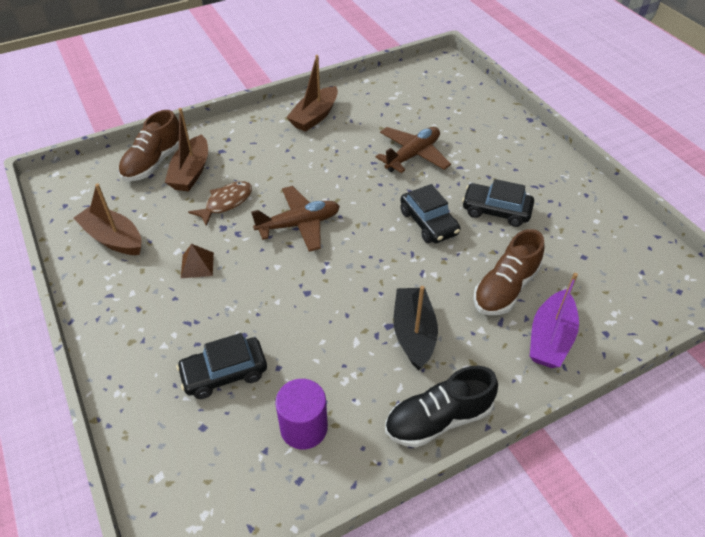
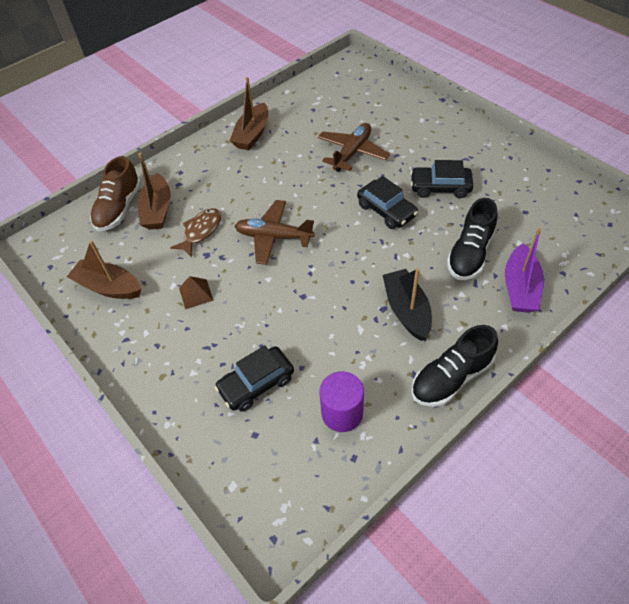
camera: 10 degrees left, 5 degrees up
(299, 224) = (274, 237): brown plane -> brown plane turned 135 degrees counterclockwise
(505, 288) = (470, 253): brown shoe -> black shoe

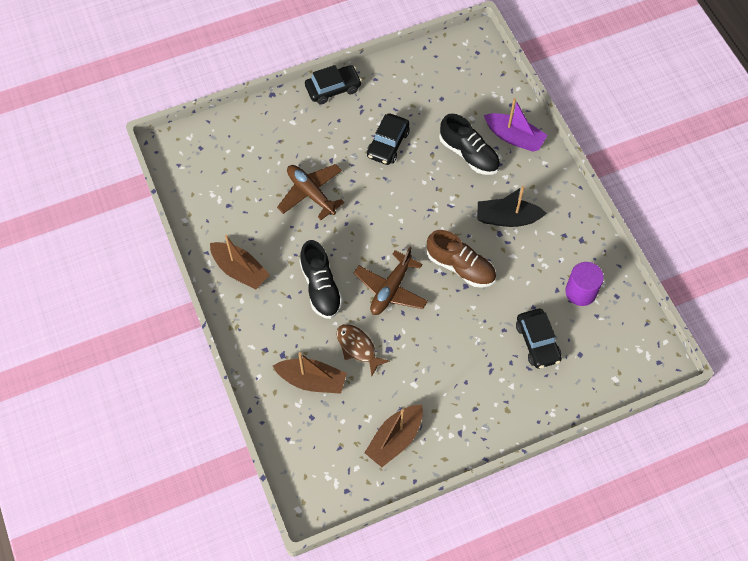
camera: 75 degrees left, 10 degrees up
(119, 208) = (293, 416): brown shoe -> brown shoe (460, 267)
(196, 294) = (431, 367): brown pyramid -> none
(386, 210) = (397, 193): black car -> black car (333, 89)
(451, 378) = (575, 213): black shoe -> black shoe (321, 287)

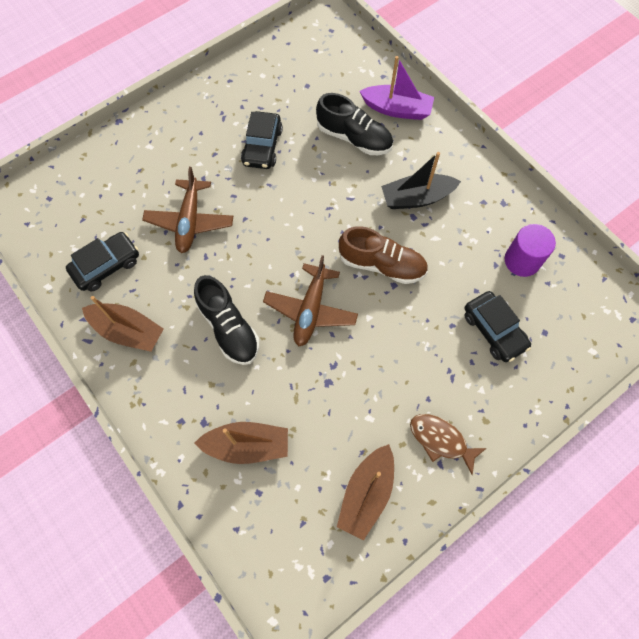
camera: 15 degrees left, 5 degrees up
(311, 193) = (190, 221): brown plane -> brown plane turned 120 degrees counterclockwise
(333, 89) = (186, 100): black car -> black car (106, 266)
(358, 347) = (291, 390): brown fish -> brown fish (441, 440)

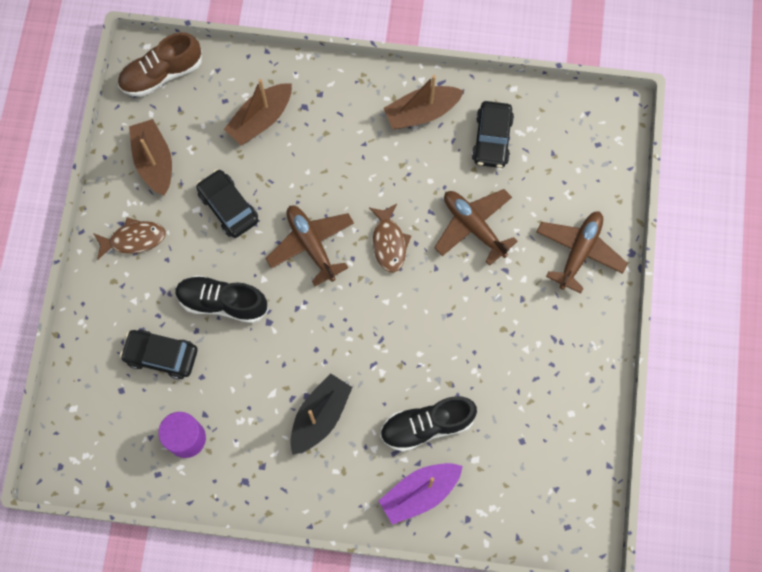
camera: 135 degrees right, 5 degrees up
(147, 148) = (579, 252): none -> brown plane
(229, 328) = (355, 179): black shoe -> black shoe (222, 302)
(256, 262) = (389, 242): none -> brown fish
(262, 146) = (492, 343): black car -> black car (228, 207)
(382, 264) = (293, 330): brown shoe -> brown shoe (162, 74)

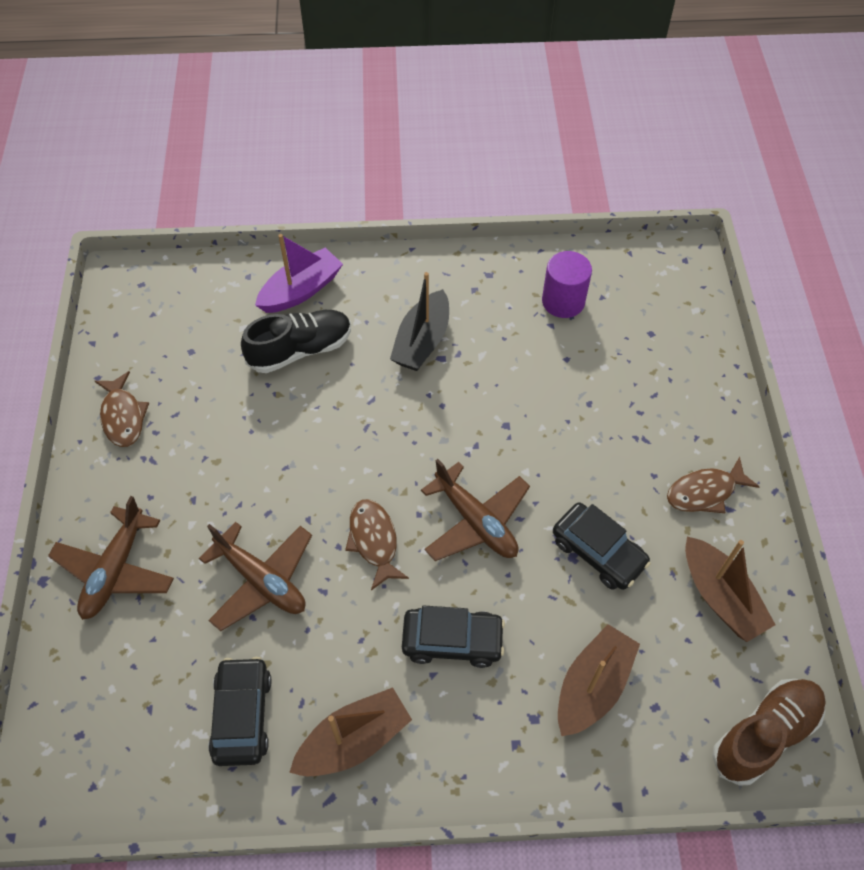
camera: 170 degrees right, 15 degrees down
(161, 355) = (619, 372): black car -> black car (452, 641)
(222, 302) = (568, 437): black shoe -> none
(578, 384) = (123, 416): none -> brown fish

